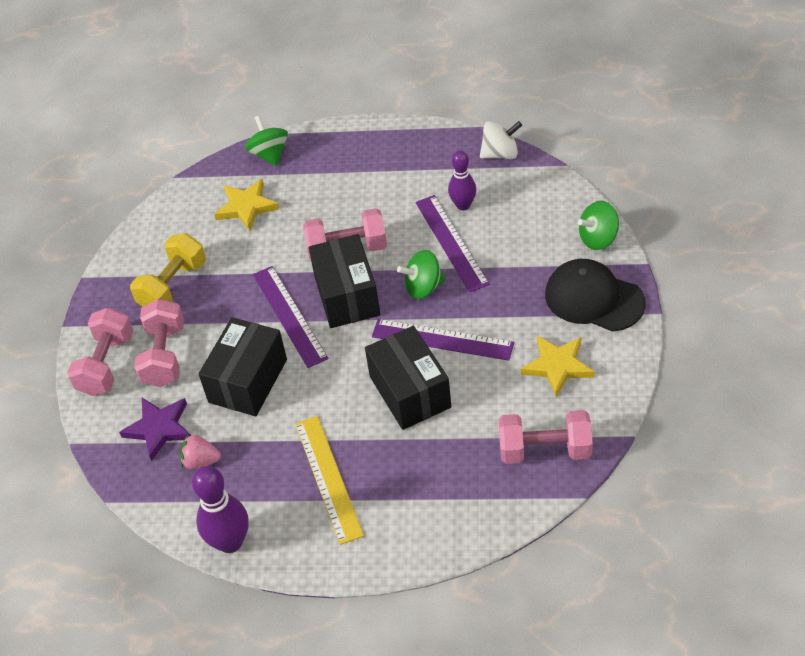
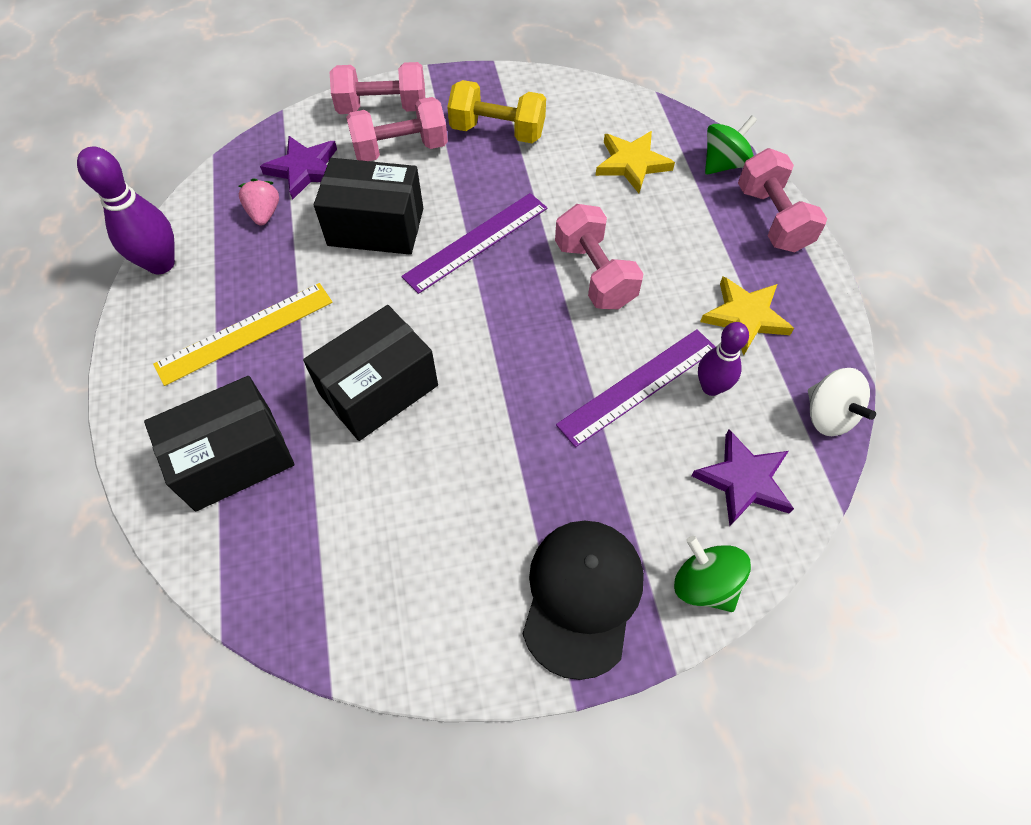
camera: 70 degrees right, 10 degrees up
(347, 296) = (519, 290): black box -> black box (233, 458)
(423, 287) = (552, 370): green spinning top -> none
(442, 339) = (468, 409): purple ruler -> none
(535, 205) = (744, 480): none -> purple star
(545, 450) = (298, 571): pink dumbbell -> pink dumbbell (772, 219)
(557, 366) = (445, 564): yellow star -> yellow star (745, 317)

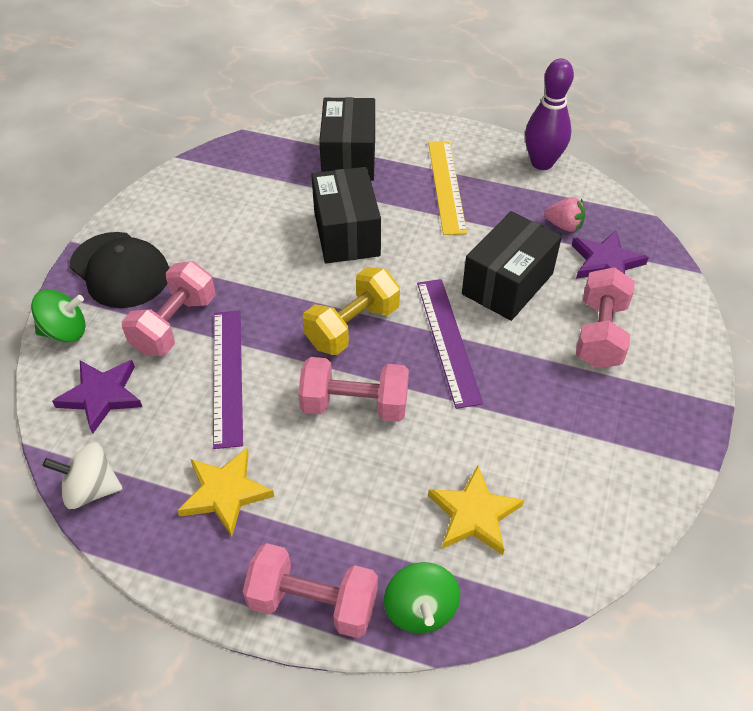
camera: 120 degrees right, 10 degrees down
(382, 108) = (669, 342): pink dumbbell -> pink dumbbell (175, 325)
(497, 131) = (588, 419): yellow dumbbell -> yellow dumbbell (353, 327)
(711, 387) = (186, 423): purple bowling pin -> none

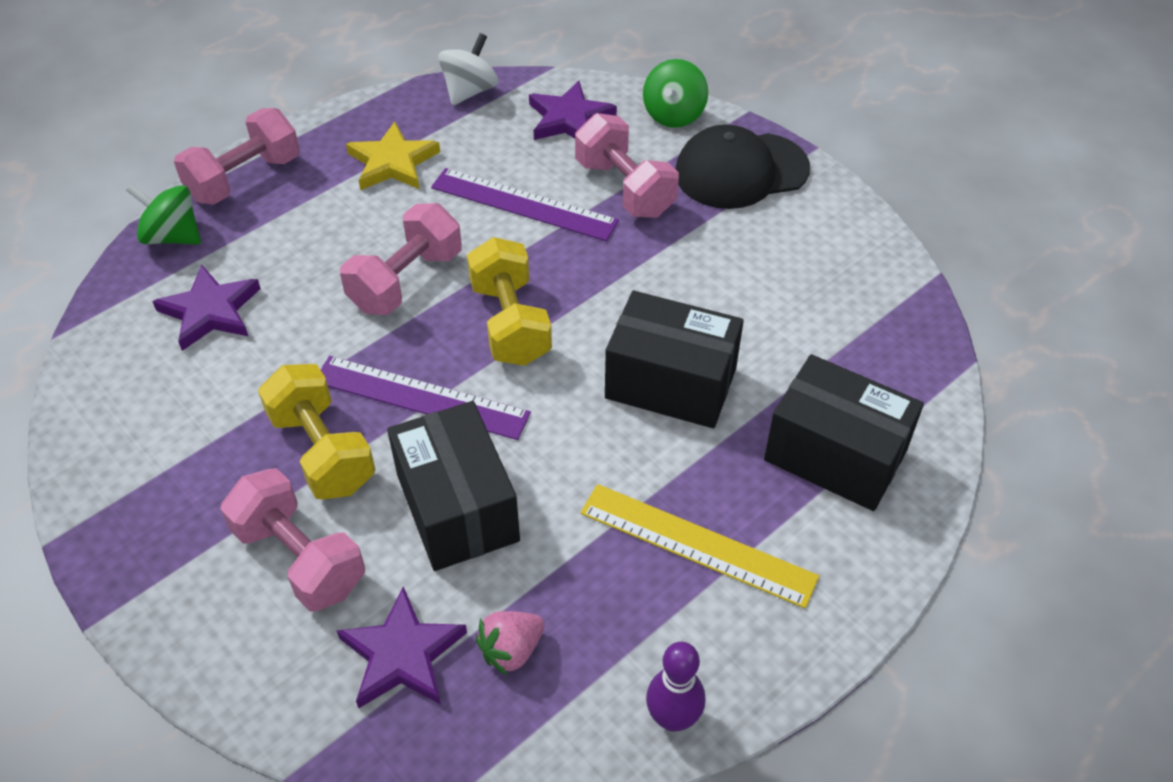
camera: 120 degrees right, 0 degrees up
(474, 514) = (210, 311): yellow star -> purple star
(527, 366) = (322, 451): none -> yellow dumbbell
(542, 163) = (673, 718): purple bowling pin -> purple bowling pin, size x0.66

